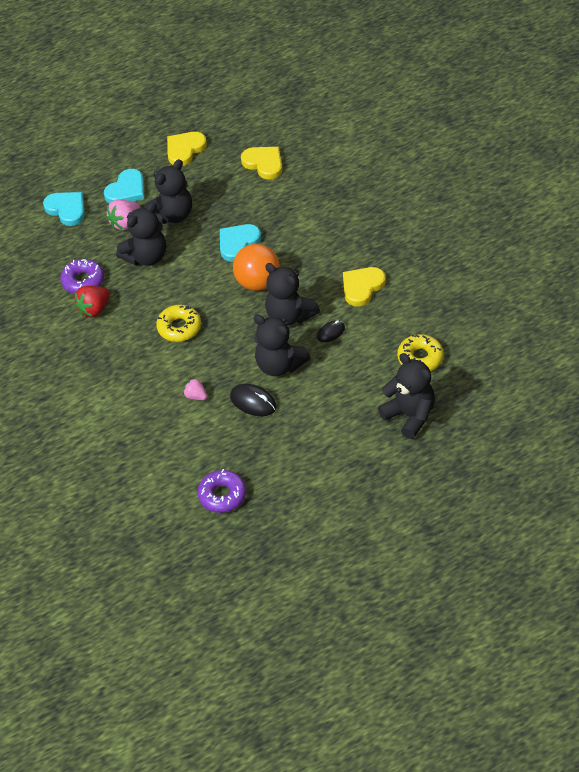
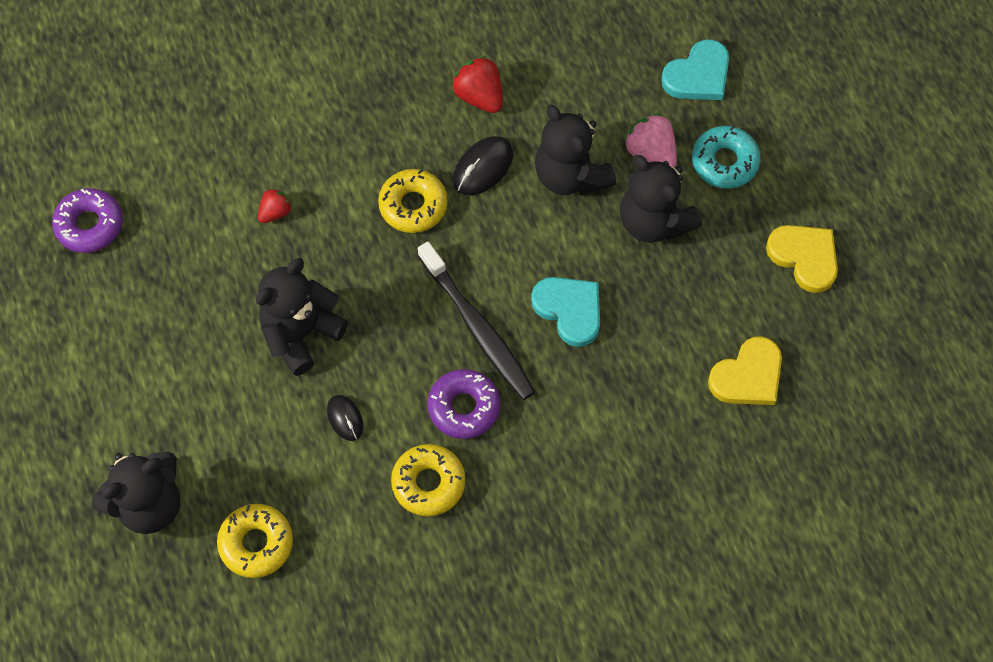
camera: 95 degrees right, 15 degrees up
(83, 281) = (540, 86): purple donut -> purple donut (464, 407)
(126, 190) = (724, 162): turquoise heart -> turquoise donut
(196, 396) = (275, 212): pink strawberry -> red strawberry
(253, 402) = (241, 287): black mouse -> black mouse (483, 167)
(258, 282) = (477, 327): orange ball -> black toothbrush
(289, 315) = (396, 363): black teddy bear -> none
(362, 287) = (428, 483): yellow heart -> yellow donut

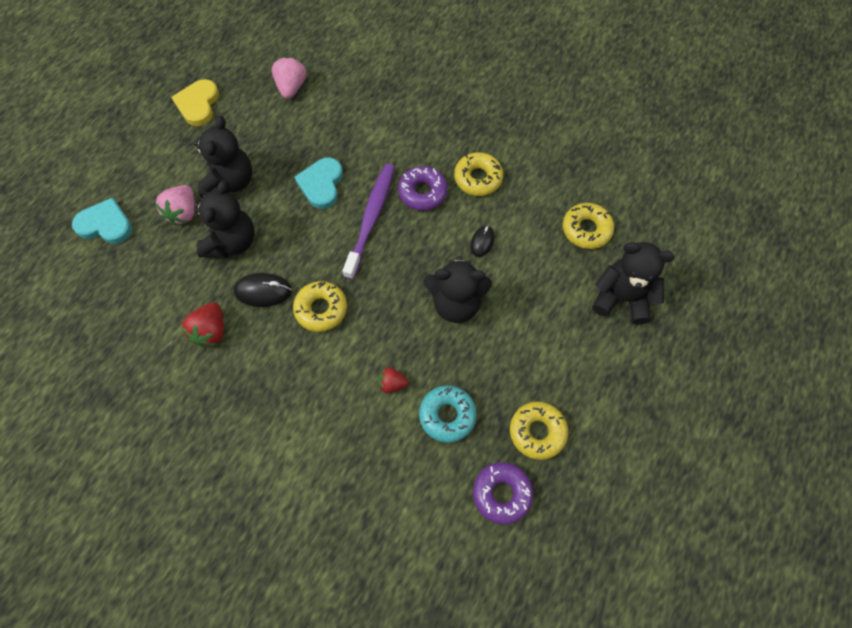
camera: 130 degrees left, 0 degrees up
(108, 300) = (537, 432): none -> yellow donut
(477, 327) = (371, 219): black toothbrush -> purple toothbrush
(724, 162) = (161, 174): turquoise donut -> turquoise donut (447, 415)
(748, 376) = (291, 87): yellow heart -> pink strawberry

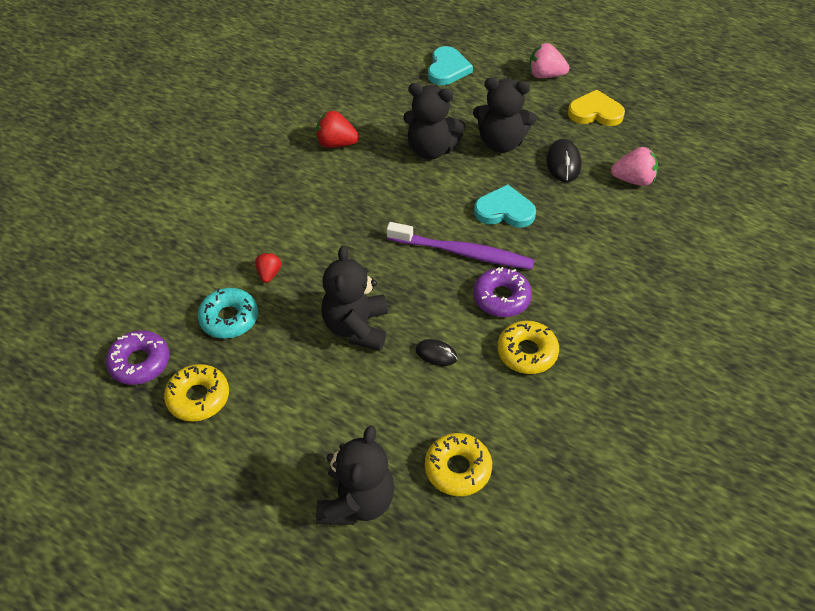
camera: 90 degrees right, 15 degrees down
(183, 212) = (463, 115): pink strawberry -> pink strawberry (545, 75)
(263, 291) = (376, 175): black mouse -> black mouse (563, 163)
(321, 309) = (355, 217): yellow donut -> none

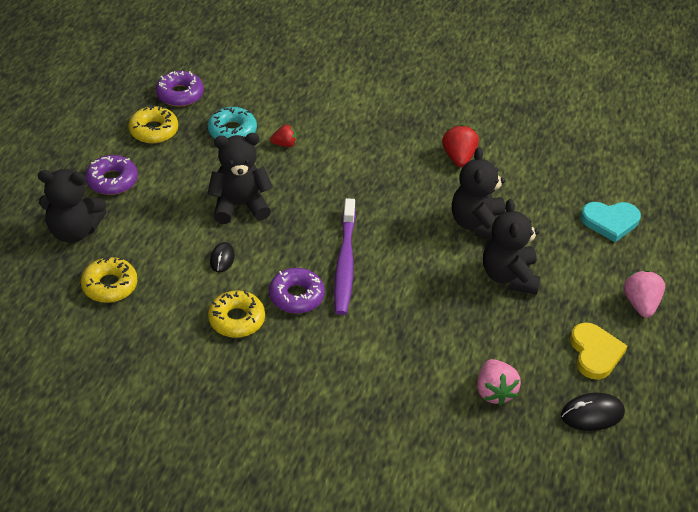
camera: 75 degrees right, 5 degrees down
(277, 451) = (112, 180): none -> purple donut
(504, 211) = (410, 288): turquoise heart -> none
(563, 163) = (498, 329): black mouse -> black mouse (592, 414)

